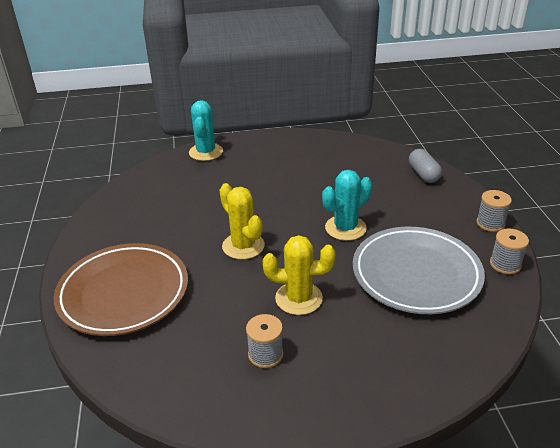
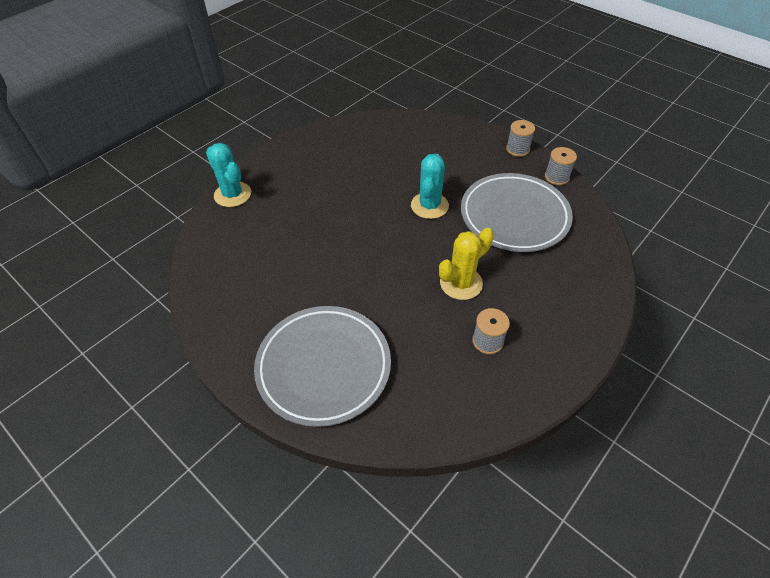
camera: 40 degrees left, 15 degrees up
(124, 293) = (324, 367): brown plate -> grey plate
(243, 246) = (371, 265): yellow cactus -> none
(423, 174) = (434, 129): grey capsule -> none

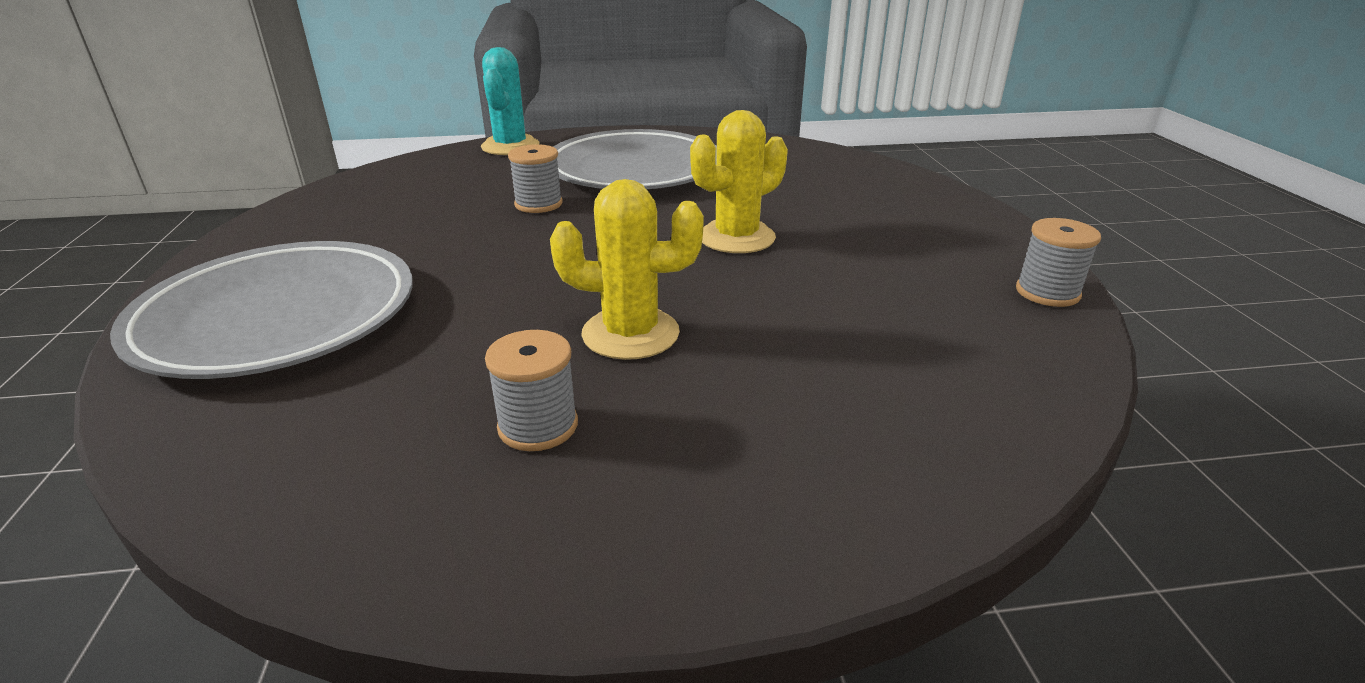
camera: 40 degrees right, 20 degrees down
(429, 206) = (736, 237): turquoise cactus -> yellow cactus
(514, 216) = (871, 303): grey plate -> grey plate (634, 170)
(517, 149) = (1007, 237): grey spool -> grey spool (538, 204)

